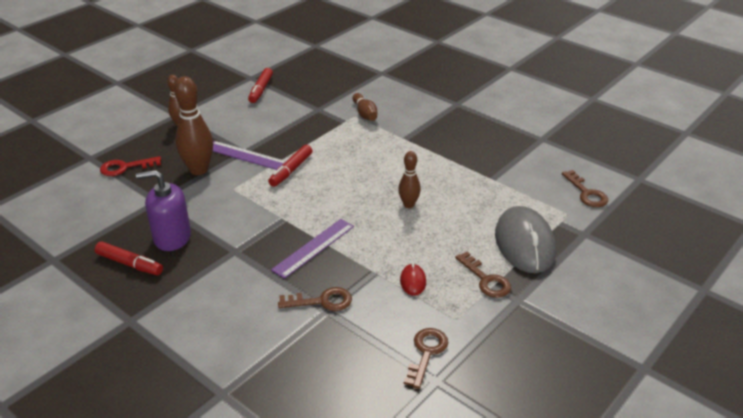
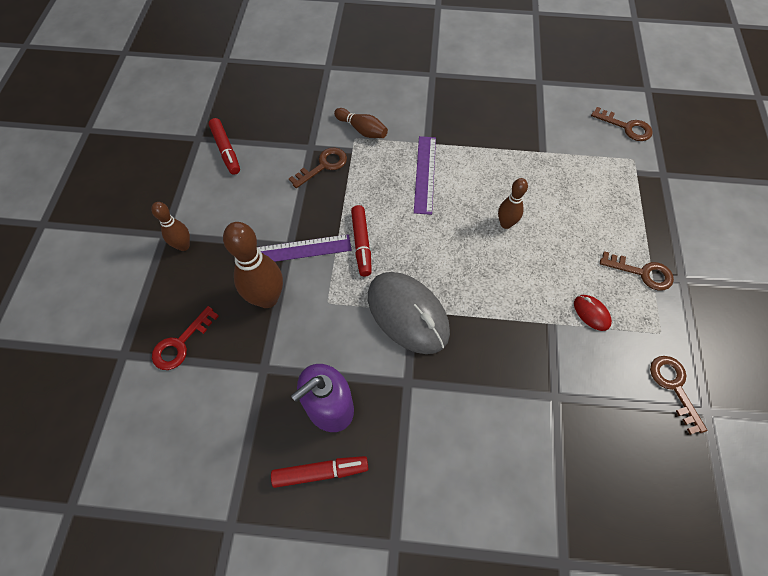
camera: 35 degrees left, 25 degrees up
(313, 247) = (474, 329): purple ruler -> purple ruler (425, 174)
(322, 301) = (542, 389): brown key -> brown key (323, 166)
(524, 243) = (633, 213): grey mouse -> grey mouse (407, 314)

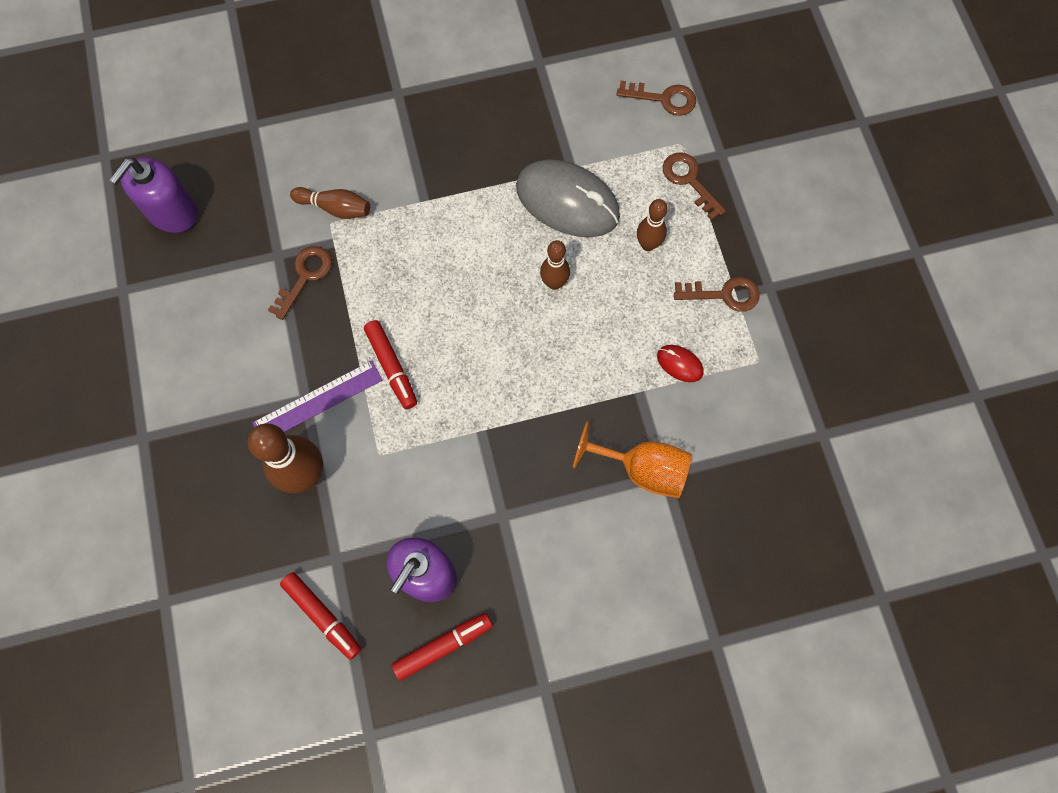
camera: 20 degrees left, 10 degrees up
(180, 343) = (226, 564): red key -> none
(183, 246) = (173, 444): brown bowling pin -> brown bowling pin (648, 244)
(226, 150) = (168, 295): red marker -> red marker (323, 616)
(252, 102) = (172, 212): none -> purple soap dispenser
(407, 314) = (476, 436): grey mouse -> grey mouse (567, 201)
(425, 174) = (436, 246): purple ruler -> none
(536, 385) = (642, 469): none -> orange goblet
(674, 386) = (784, 419): brown key -> brown key (689, 180)

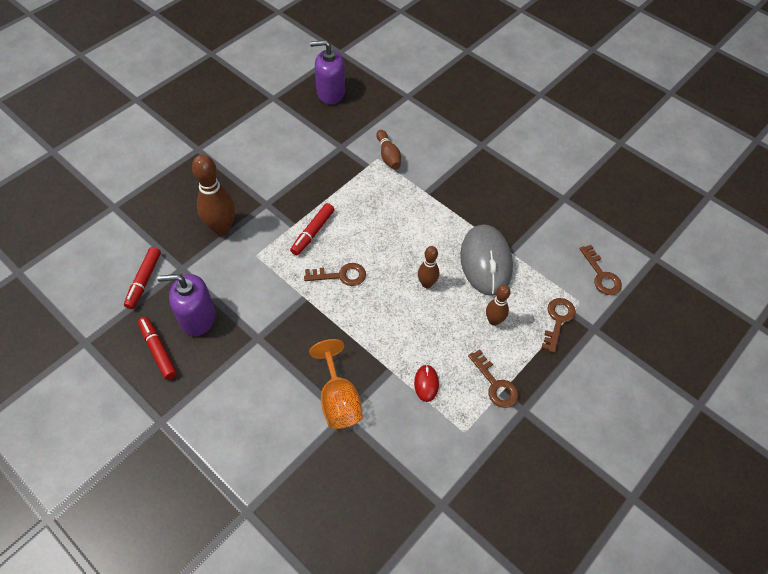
camera: 55 degrees right, 15 degrees down
(305, 276) = (337, 165): brown key -> brown key (341, 275)
(318, 401) = (268, 210): purple ruler -> none
(443, 646) = (158, 350): red marker -> red marker turned 150 degrees counterclockwise

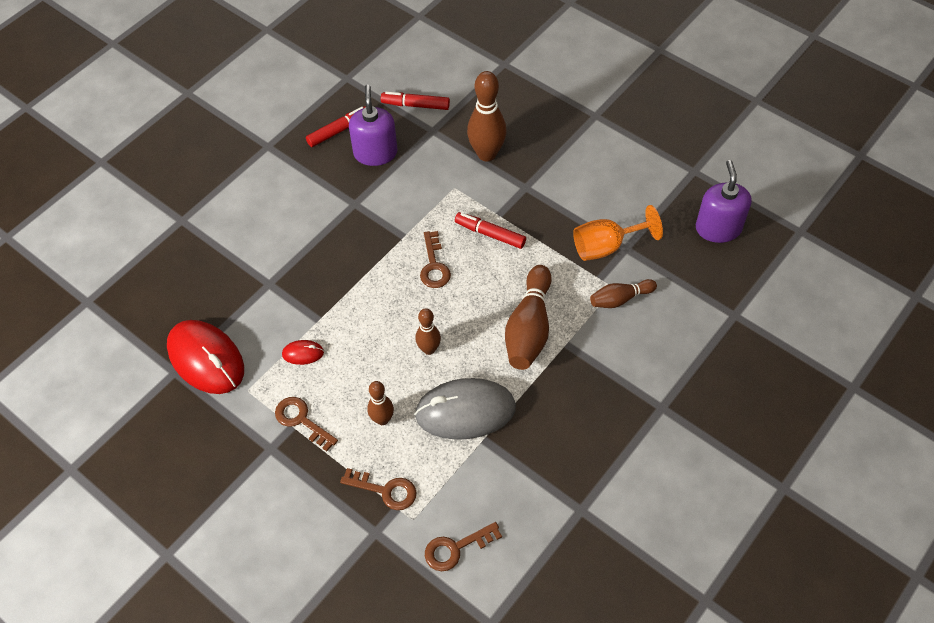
camera: 90 degrees right, 0 degrees up
(338, 400) = (286, 277): orange goblet -> orange goblet (606, 246)
(410, 214) = (529, 328): none -> brown bowling pin
(428, 473) = (206, 359): none -> red mouse
(495, 384) = (301, 420): brown key -> brown key turned 75 degrees clockwise

